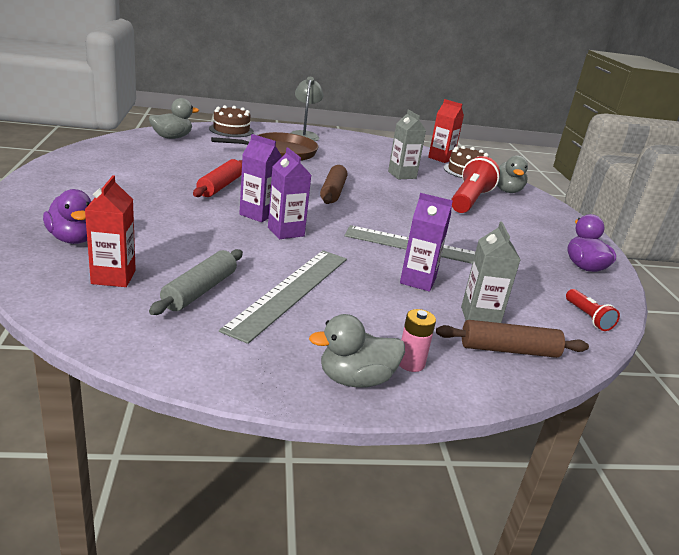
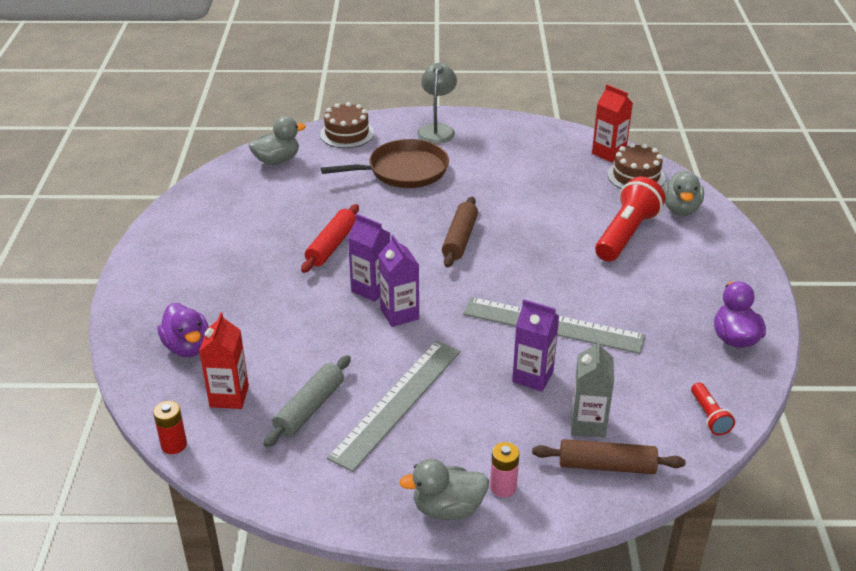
camera: 10 degrees right, 10 degrees up
(45, 312) = (174, 445): none -> red battery
(402, 175) = (550, 195): grey carton -> none

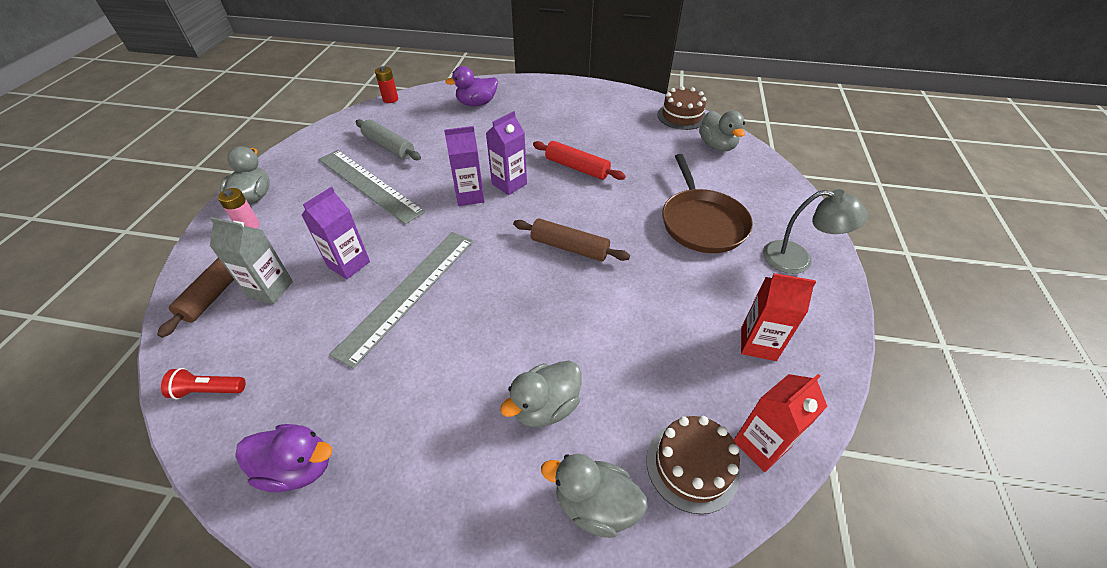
camera: 100 degrees right, 10 degrees up
(229, 396) = (420, 117): red carton -> red carton (758, 344)
(347, 134) = (774, 190): brown cake -> brown cake (681, 116)
(626, 234) = (545, 407): red flashlight -> grey duck

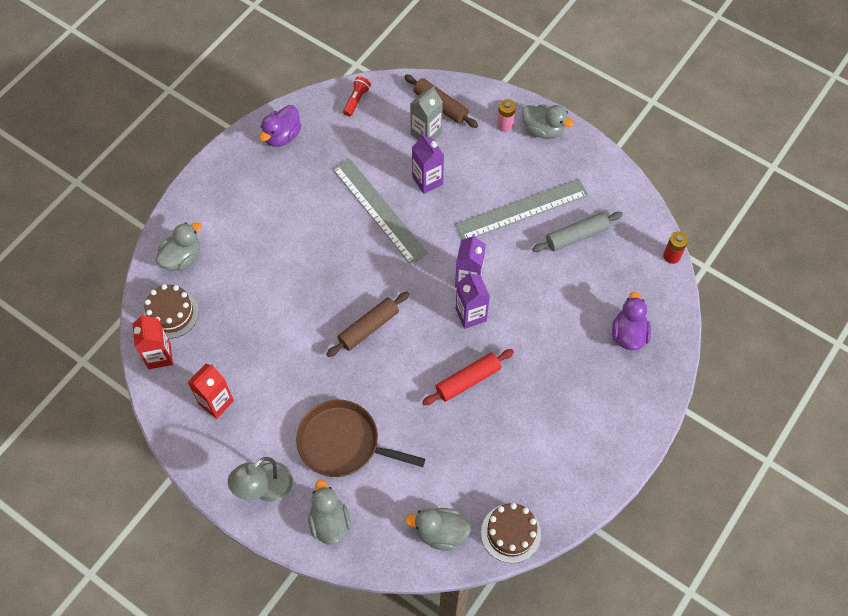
camera: 115 degrees right, 15 degrees up
(545, 407) = (248, 258): grey duck -> grey duck (330, 522)

